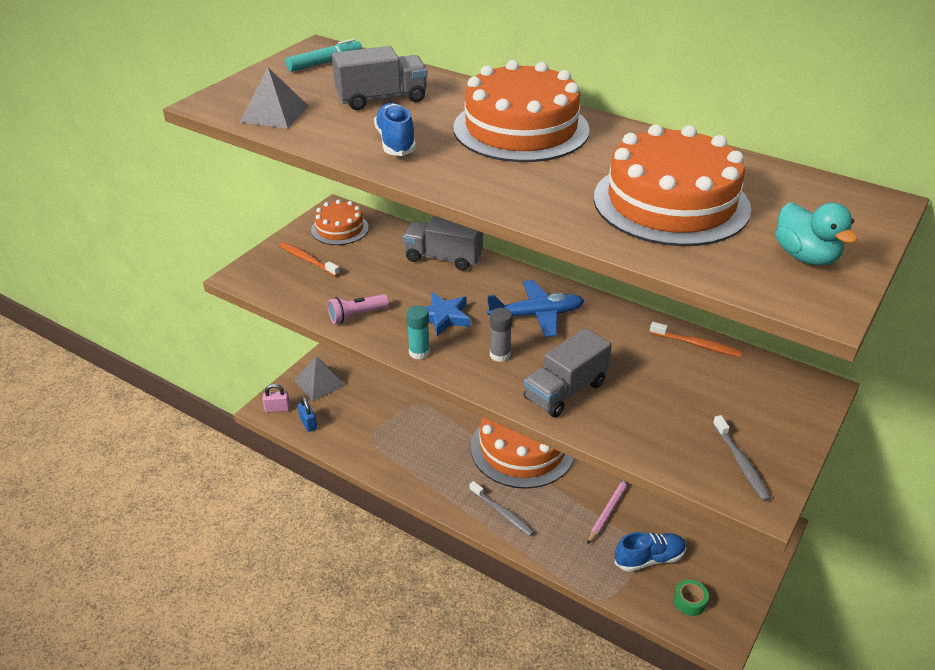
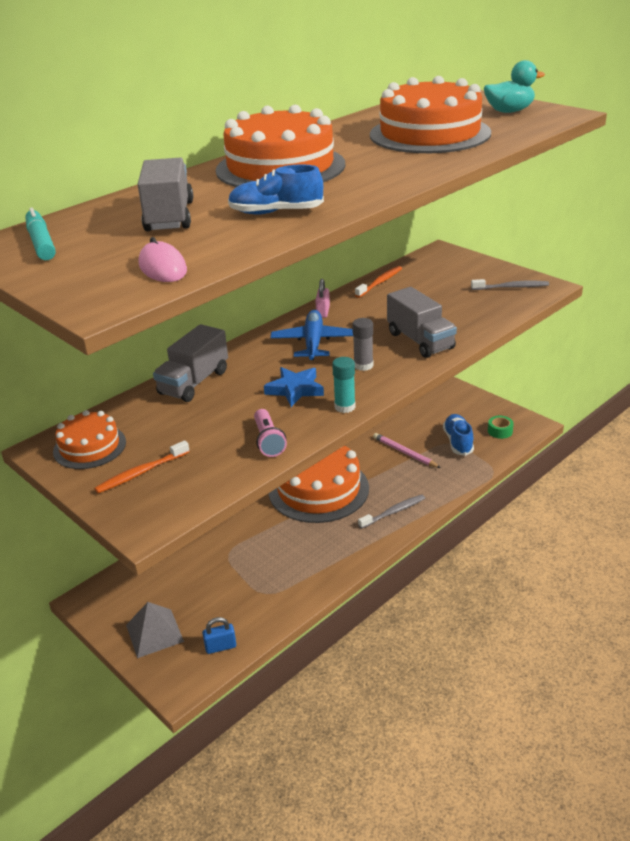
camera: 75 degrees left, 5 degrees down
(274, 114) = (162, 267): grey pyramid -> pink mouse
(277, 408) = (182, 676): pink padlock -> pink padlock (323, 312)

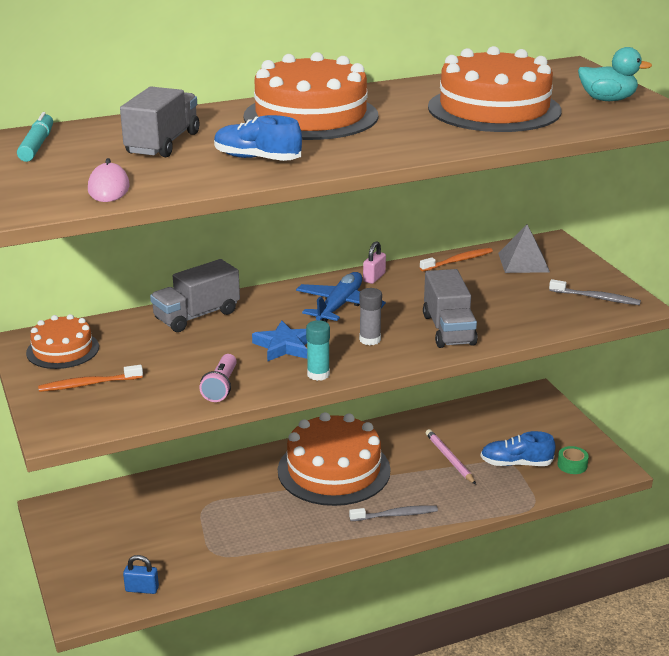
camera: 20 degrees right, 5 degrees down
(154, 633) = (91, 557): grey pyramid -> grey pyramid (523, 262)
(458, 442) = (516, 463): blue shoe -> blue shoe turned 105 degrees counterclockwise

